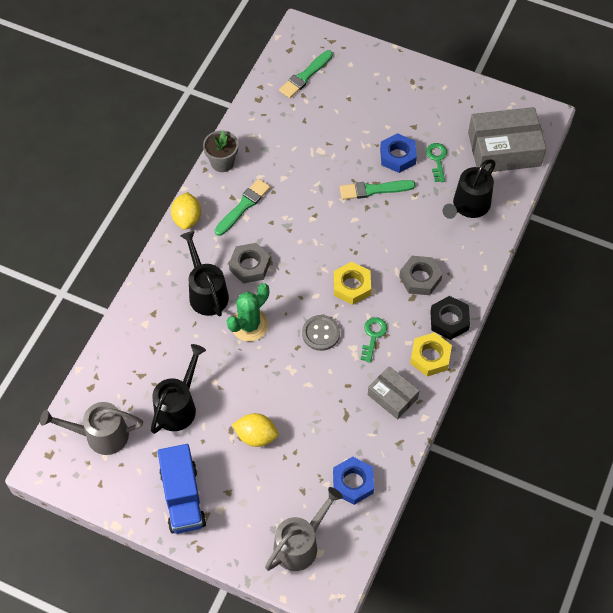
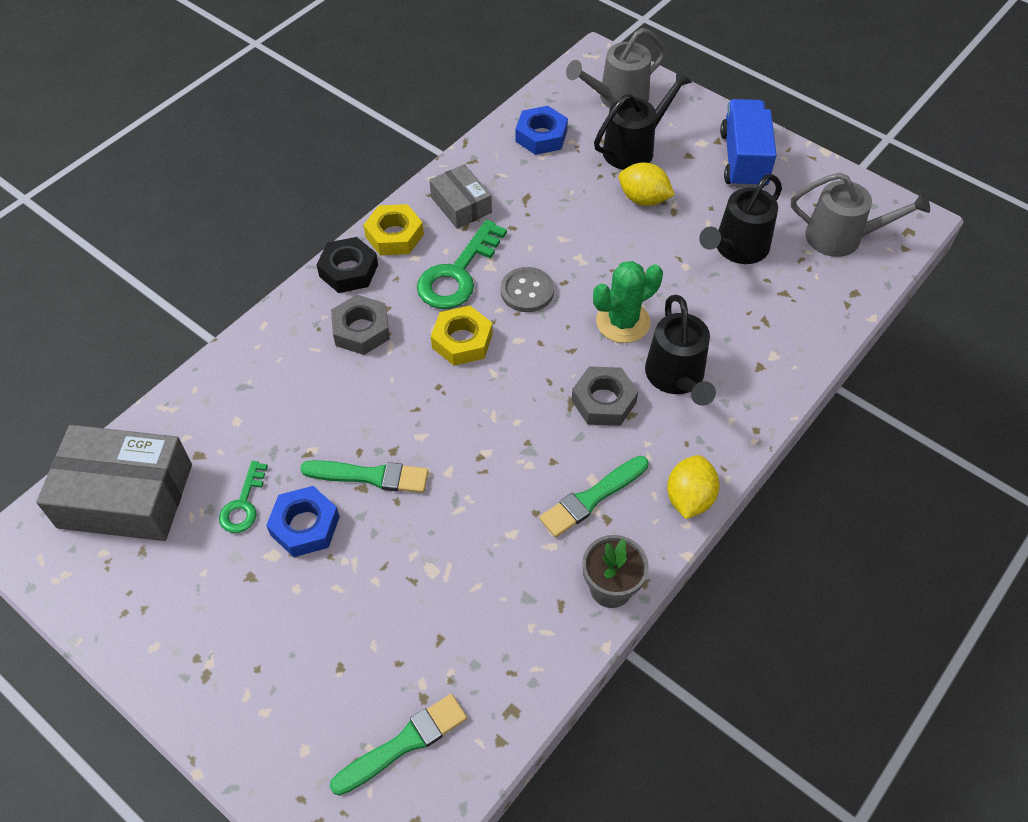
camera: 165 degrees left, 5 degrees down
(373, 336) = (457, 274): green key -> green key, size x1.76
(468, 206) = (237, 415): black watering can -> black watering can (634, 148)

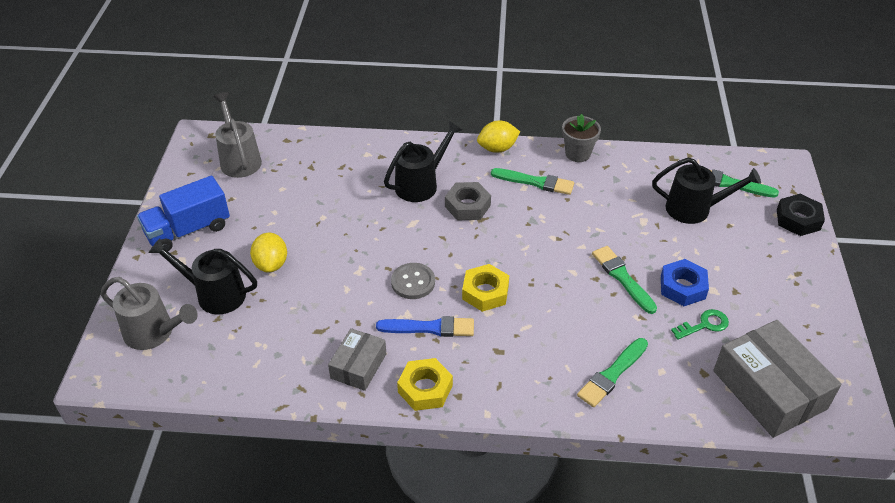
camera: 125 degrees left, 10 degrees down
(273, 377) = (612, 374): none -> green brush
(348, 270) = (484, 395): black nut -> black nut (798, 219)
(361, 330) = (528, 351): grey nut -> none
(457, 274) = (430, 328): green key -> blue brush
(541, 136) = (238, 358): blue nut -> none
(623, 322) = (398, 224): green cactus -> none
(737, 248) = (287, 200): black watering can -> black watering can (695, 209)

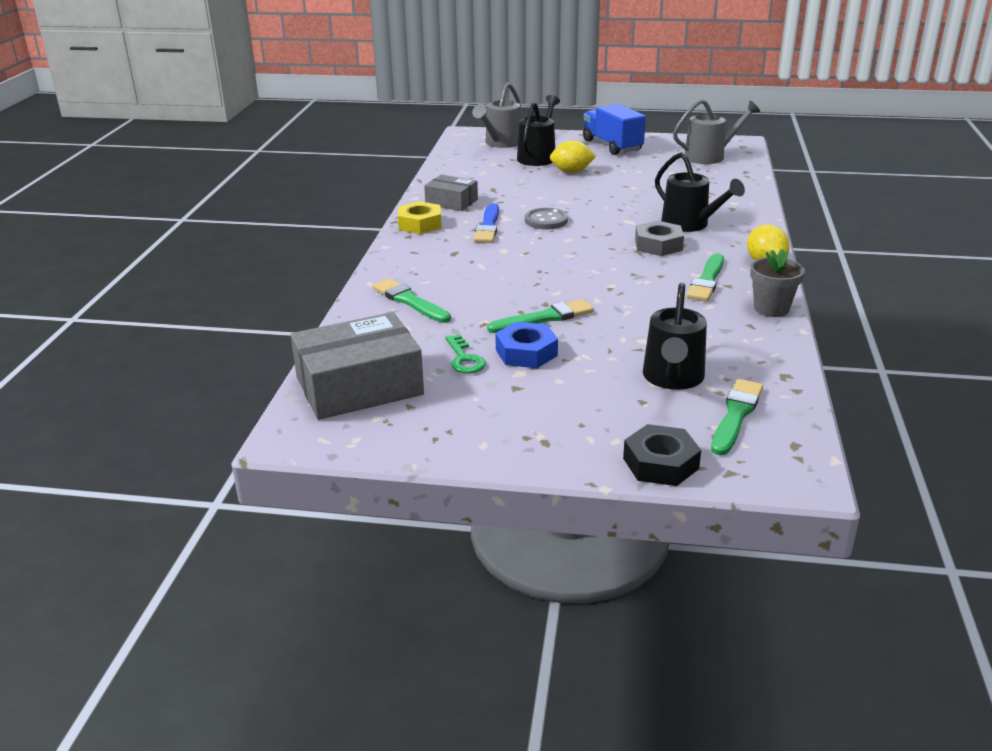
camera: 95 degrees right, 15 degrees down
(485, 292) = (530, 249): yellow nut -> none

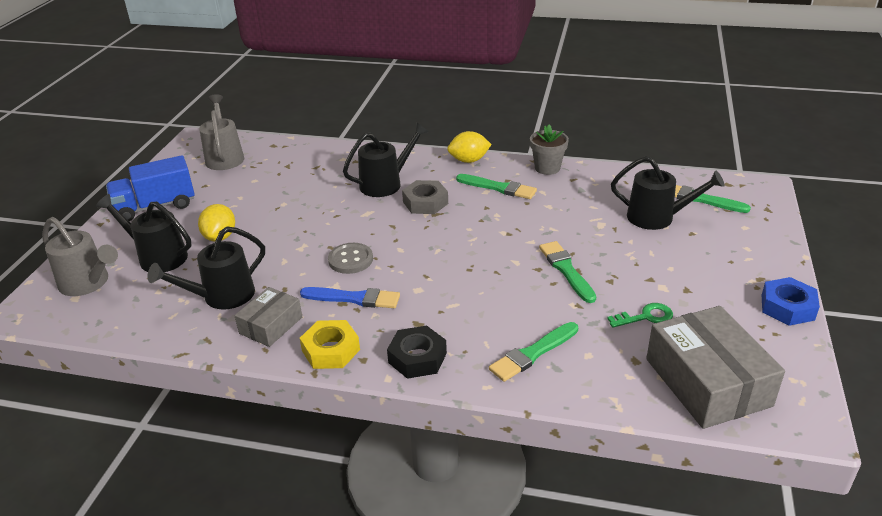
camera: 85 degrees left, 5 degrees up
(487, 182) = (221, 297): none -> black watering can
(526, 352) = (629, 282): blue nut -> blue nut (787, 307)
(660, 463) = (768, 232): black nut -> black nut (417, 358)

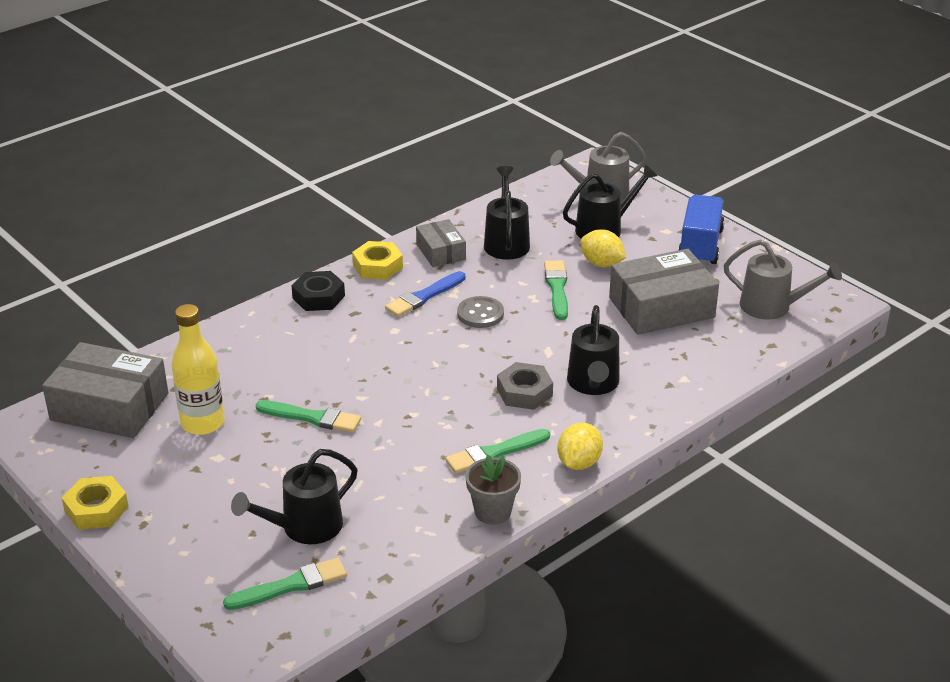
camera: 125 degrees right, 0 degrees up
(264, 192) = (661, 307): none -> grey box
(533, 353) = (250, 347): green brush -> green brush (557, 288)
(646, 317) = (203, 423): green key -> yellow bottle
(787, 307) = (96, 509): blue nut -> yellow nut

